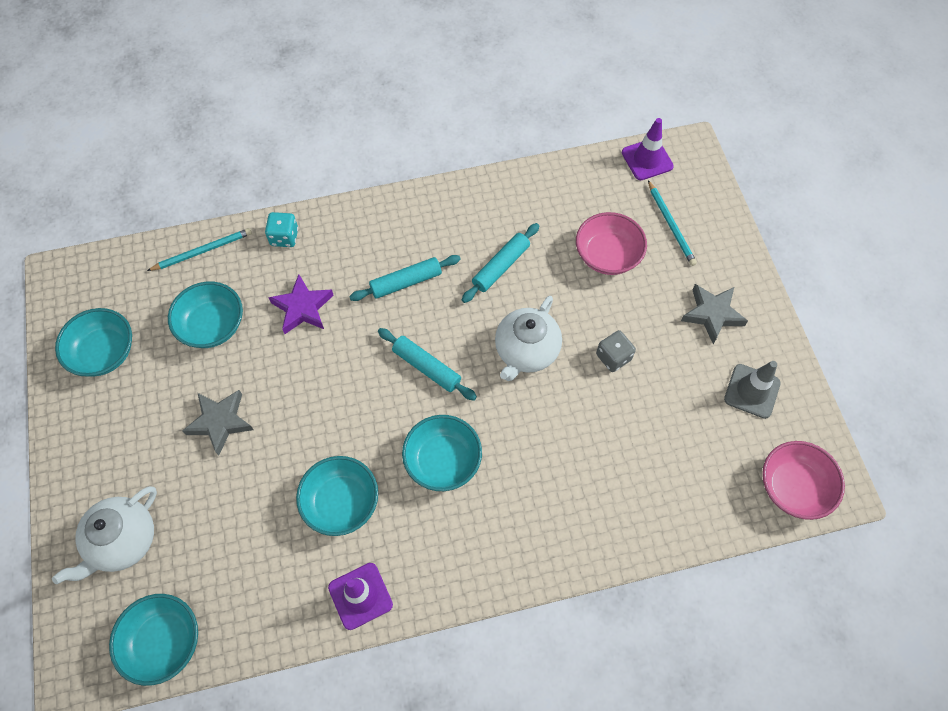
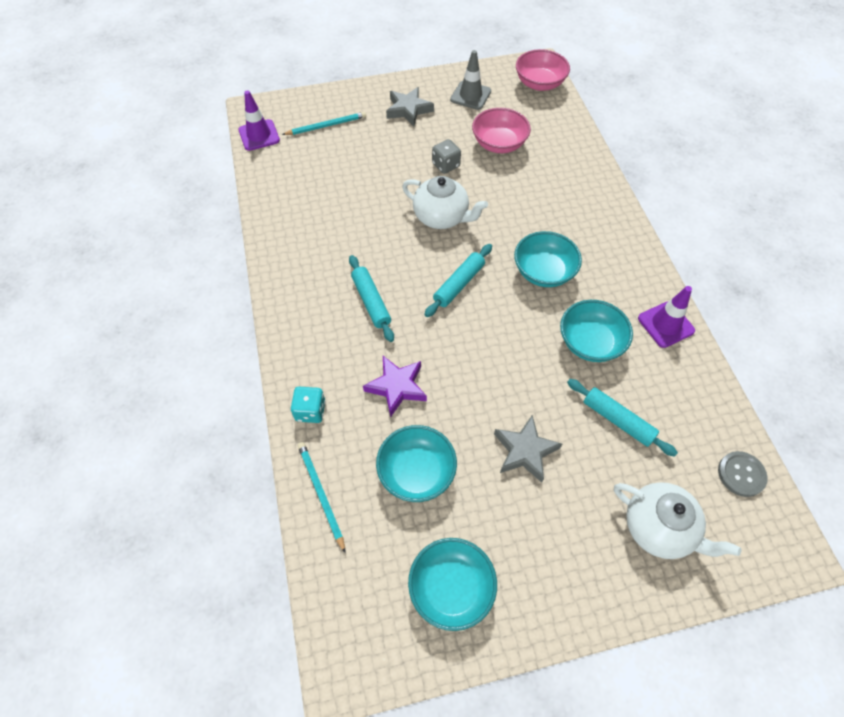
camera: 90 degrees left, 5 degrees down
(164, 642) = (741, 474): turquoise bowl -> grey button
(500, 266) = (358, 232): turquoise rolling pin -> turquoise rolling pin (617, 420)
(607, 255) = (352, 164): pink bowl -> pink bowl (499, 144)

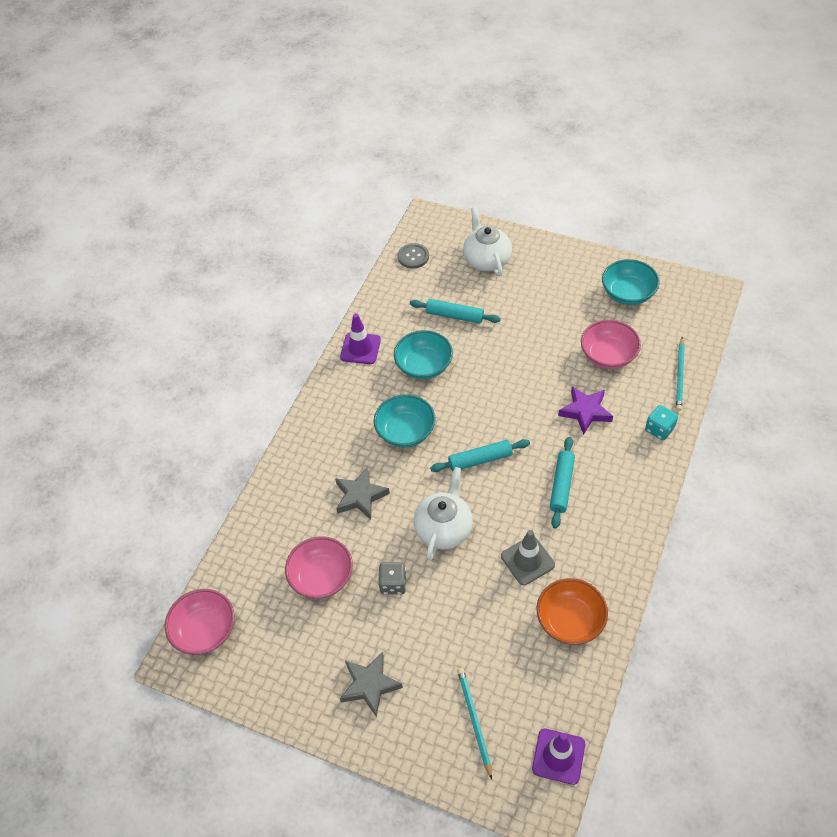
camera: 140 degrees left, 5 degrees down
(298, 208) = (570, 620): none -> orange bowl
(326, 126) = (474, 720): turquoise pencil -> turquoise pencil turned 60 degrees clockwise
(416, 472) = (608, 355): turquoise bowl -> pink bowl
(441, 217) = (444, 529): white teapot -> white teapot turned 45 degrees clockwise
(470, 95) = (289, 662): grey traffic cone -> grey traffic cone (527, 560)
(525, 451) = (529, 331): grey star -> grey star (360, 496)
(617, 420) = (454, 315): turquoise rolling pin -> turquoise rolling pin turned 60 degrees counterclockwise

